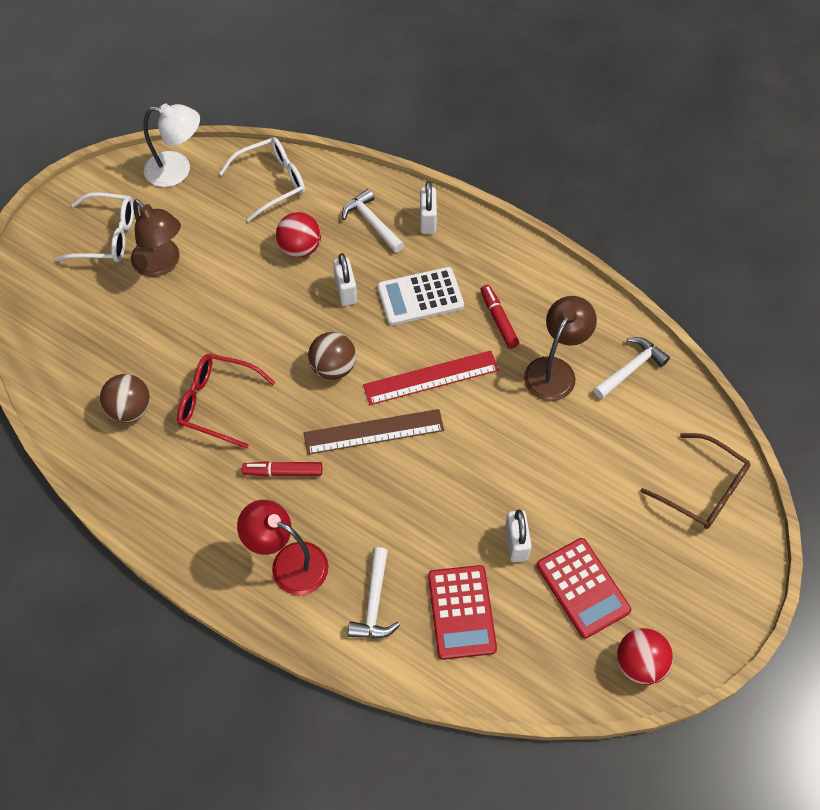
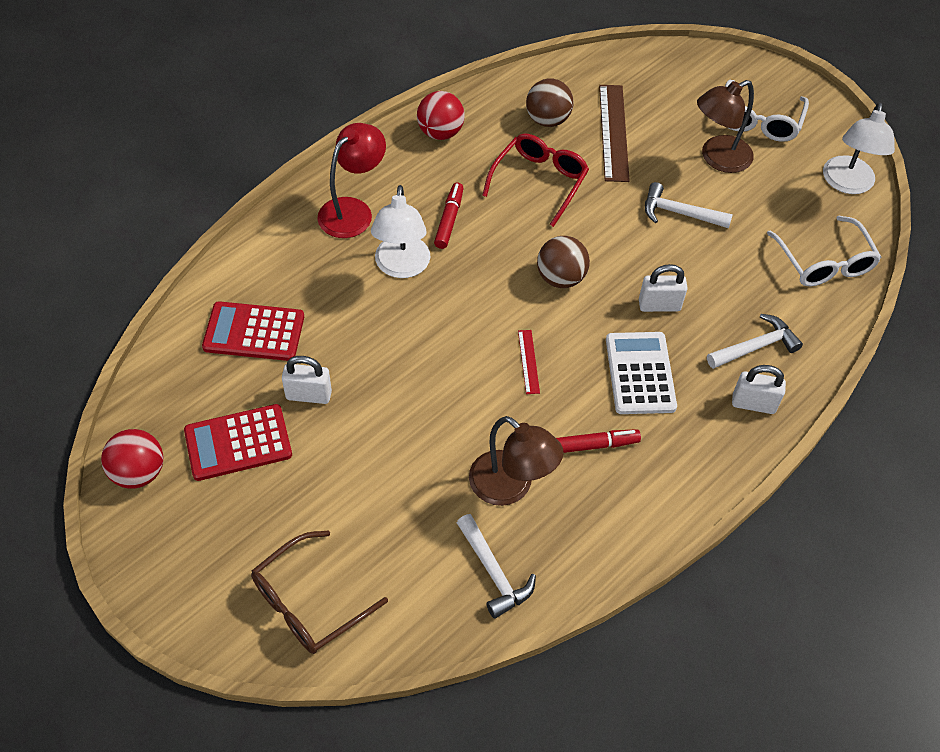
camera: 100 degrees right, 5 degrees down
(300, 248) = (725, 274): red ball -> red ball (440, 132)
(351, 501) = (401, 267): none -> white lamp
(374, 431) = (474, 298): brown ruler -> brown ruler (613, 132)
(374, 602) = (290, 266): white hammer -> white hammer (679, 213)
(431, 377) = (528, 361): red ruler -> red ruler, size x0.50

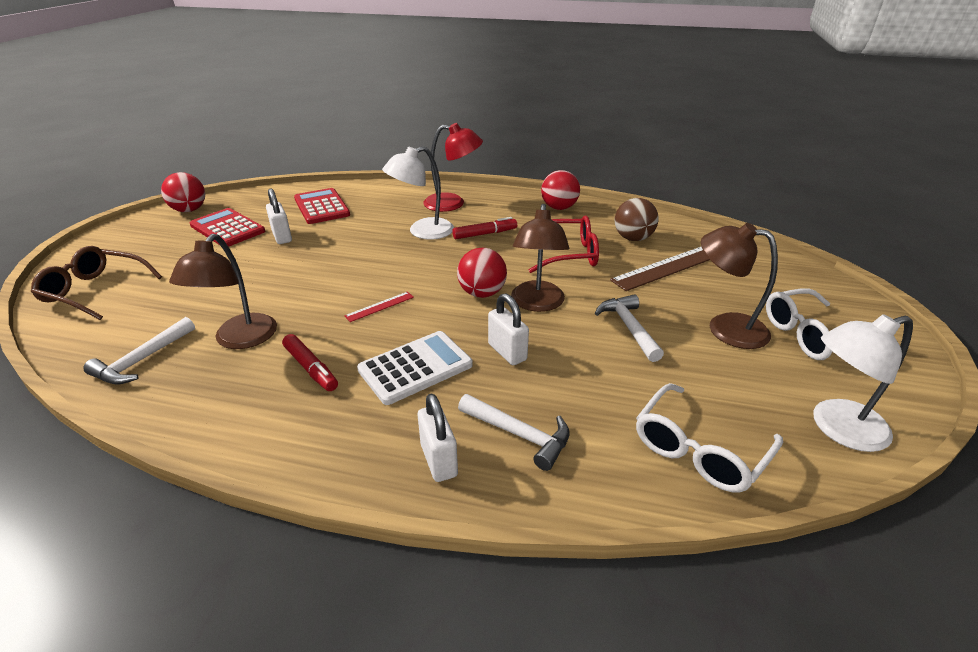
camera: 60 degrees right, 20 degrees down
(560, 278) = (482, 293): brown ball -> red ball
(605, 249) = (537, 304): none -> brown lamp

